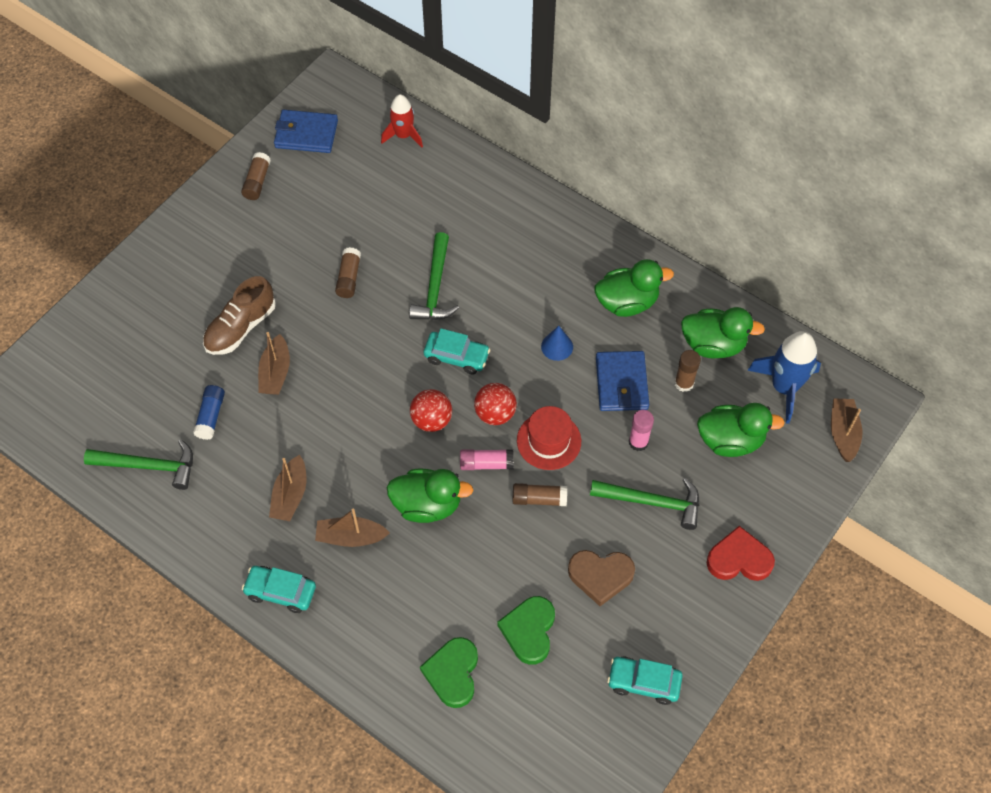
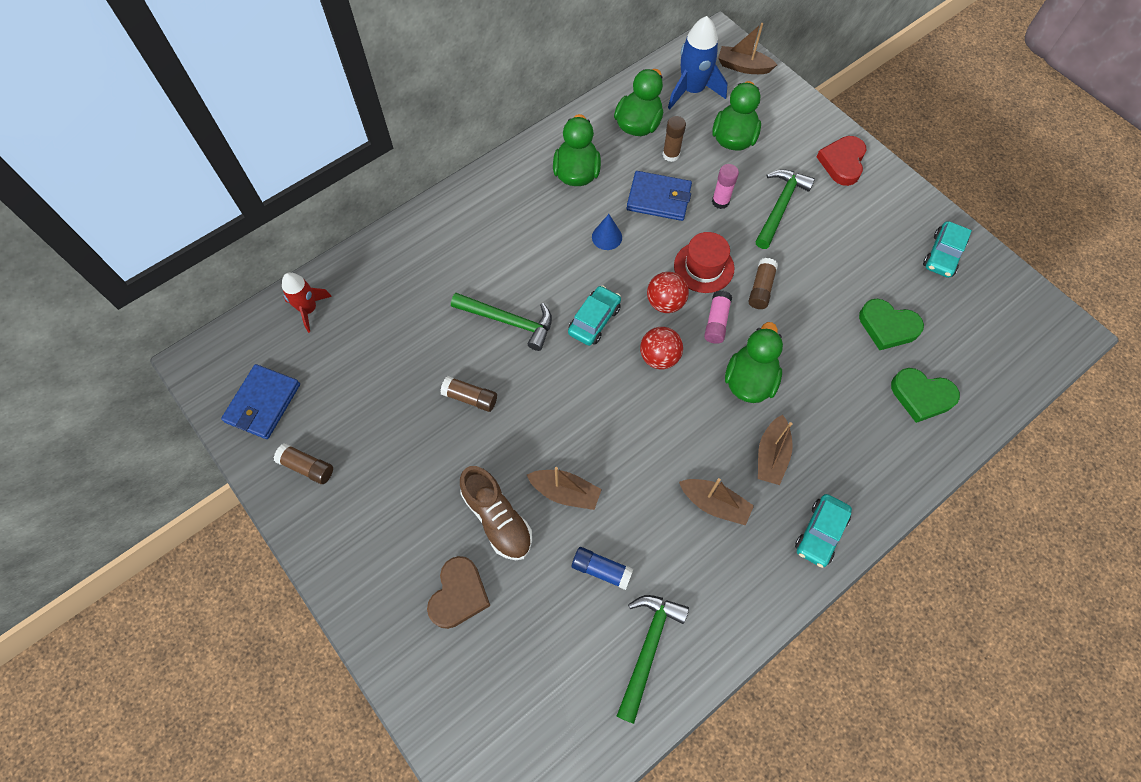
camera: 75 degrees left, 5 degrees up
(600, 576) = (843, 261): brown heart -> brown heart (459, 594)

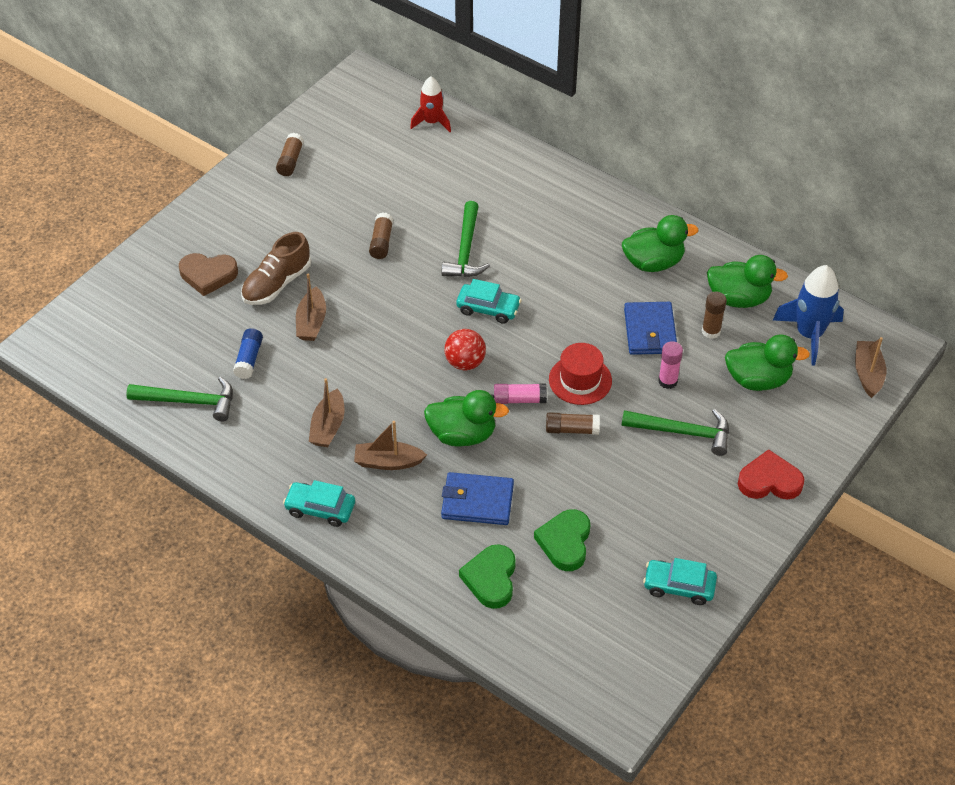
camera: 75 degrees right, 15 degrees down
(263, 403) = (337, 121): blue wallet -> blue wallet (477, 501)
(607, 237) = (586, 300): blue cone -> none
(665, 302) = (527, 357): red ball -> none

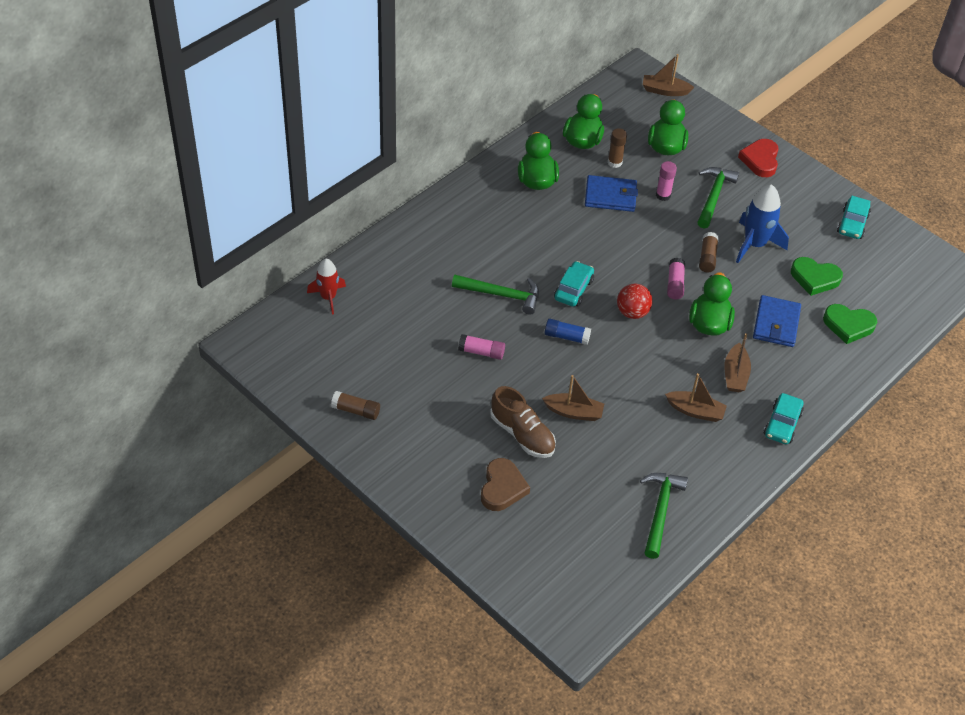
camera: 85 degrees left, 0 degrees up
(249, 359) = (613, 462): blue glue stick -> blue glue stick (566, 336)
(381, 242) = (481, 352): brown glue stick -> pink glue stick
(580, 380) = (657, 245): red hat -> none
(809, 335) = (624, 111): blue rocket -> blue rocket (754, 244)

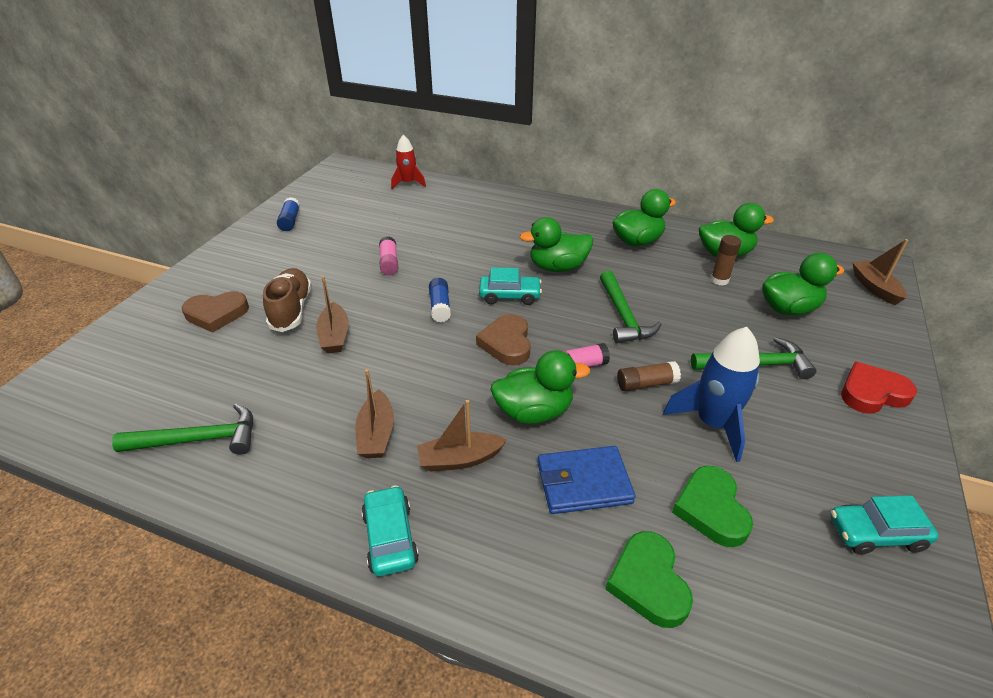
camera: 70 degrees right, 10 degrees down
(356, 410) = (290, 221): brown glue stick -> blue glue stick
(501, 295) = (469, 257): green hammer -> green hammer (623, 316)
(522, 434) = (291, 310): brown shoe -> brown shoe turned 150 degrees clockwise
(548, 245) = (557, 267): none -> green duck
(610, 196) = (667, 288): blue wallet -> none
(632, 312) = (507, 343): red ball -> brown heart
(663, 195) = (710, 324): pink glue stick -> none
(782, 424) = (390, 537): turquoise car -> turquoise car turned 75 degrees clockwise

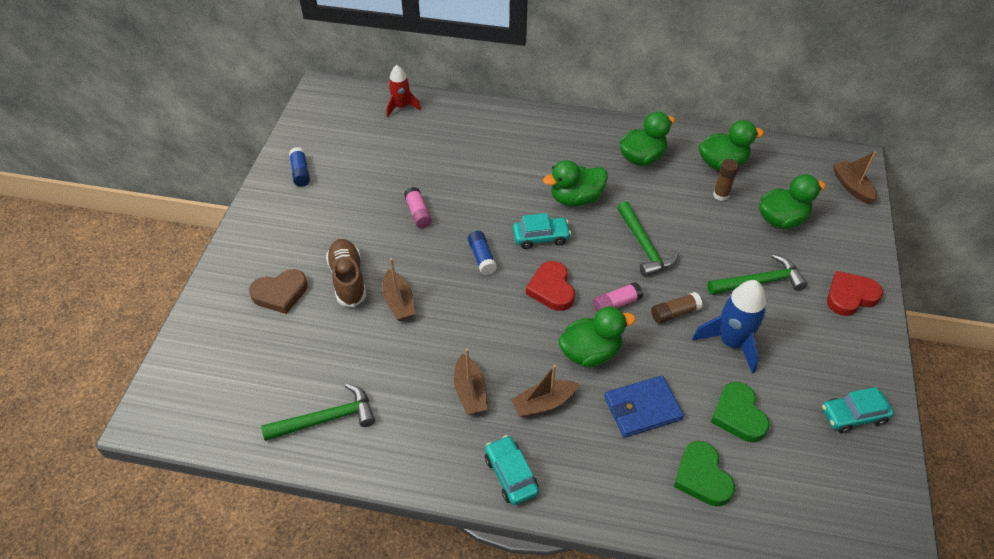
camera: 10 degrees left, 10 degrees up
(507, 343) = (551, 289): brown heart -> red heart

